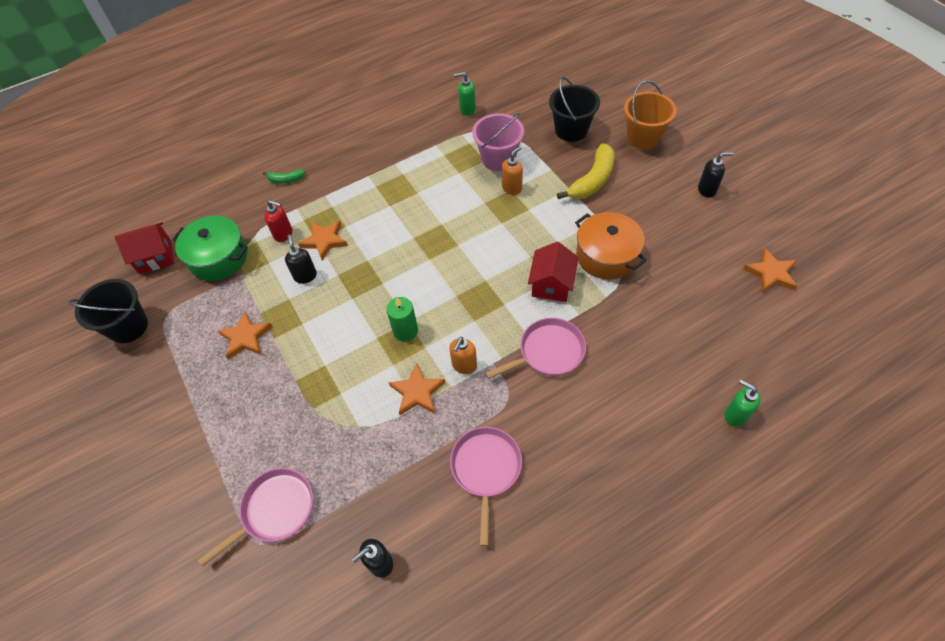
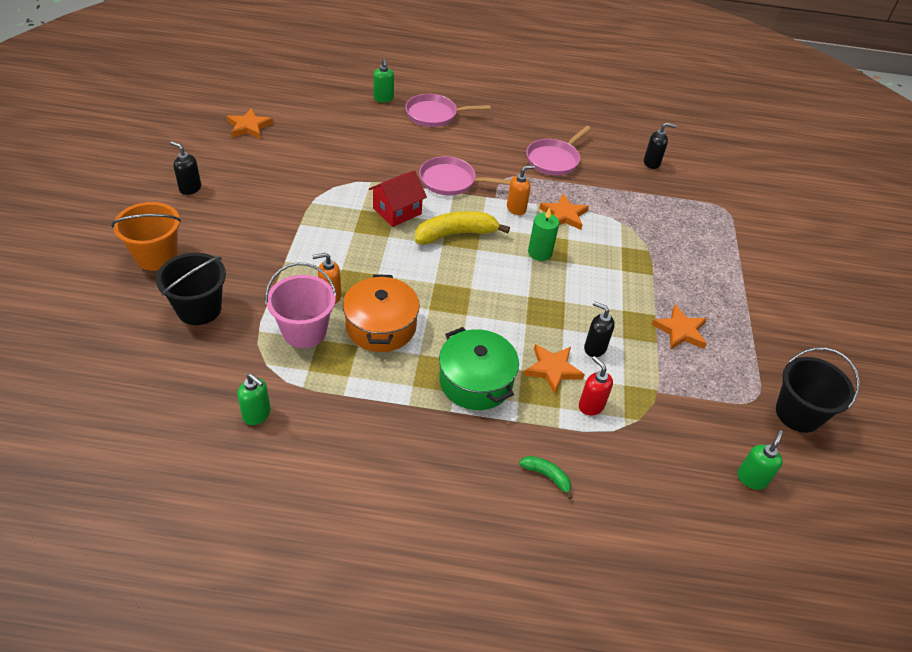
camera: 150 degrees left, 10 degrees down
(155, 257) = (751, 478): red house -> green soap dispenser
(218, 257) = (676, 427): green pot -> green pot (475, 381)
(275, 510) = (707, 217): pink pan -> pink pan (434, 115)
(305, 276) = (594, 348): black soap dispenser -> black soap dispenser turned 105 degrees clockwise
(592, 180) = (257, 254): yellow banana -> yellow banana (456, 234)
(606, 255) = (333, 201): orange pot -> orange pot (381, 326)

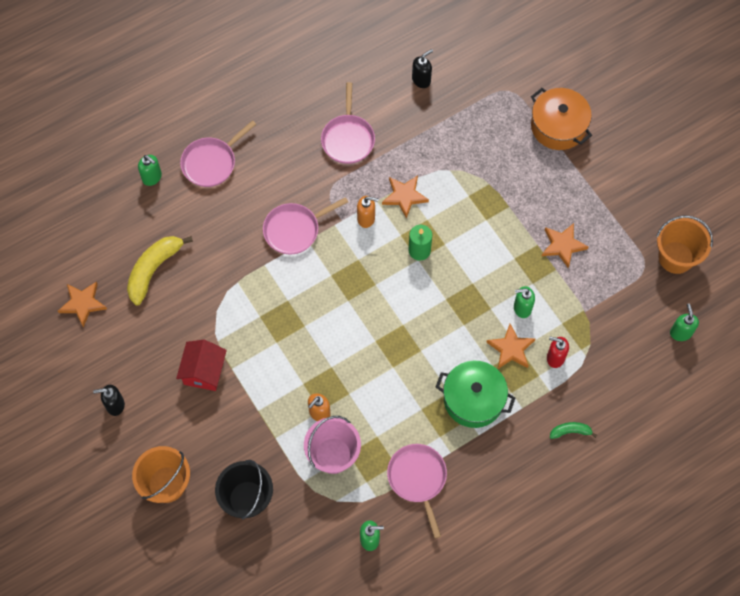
camera: 35 degrees left, 20 degrees up
(355, 402) = (418, 479): none -> pink pan
(381, 326) = (376, 408): orange pot -> orange pot (558, 126)
(397, 211) = (286, 295): red house -> red house (204, 371)
(456, 234) = (347, 282): yellow banana -> yellow banana (154, 269)
(516, 208) = (366, 218): orange soap dispenser -> orange soap dispenser turned 75 degrees clockwise
(594, 348) = (522, 308): black soap dispenser -> green soap dispenser
(798, 414) = (676, 257): black bucket -> orange bucket

